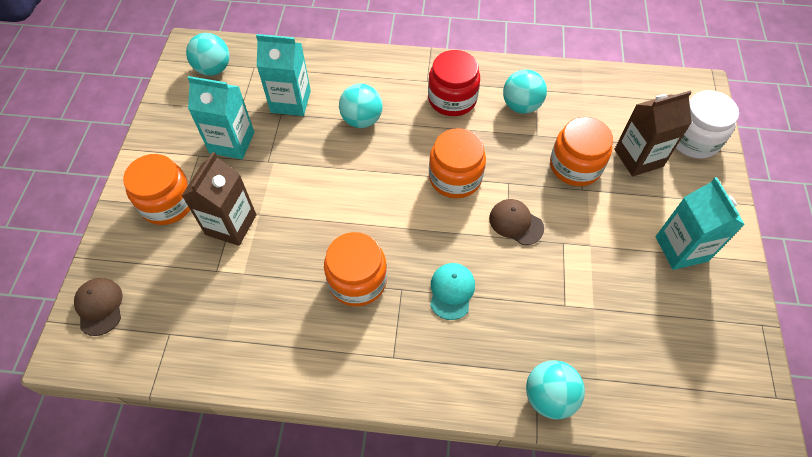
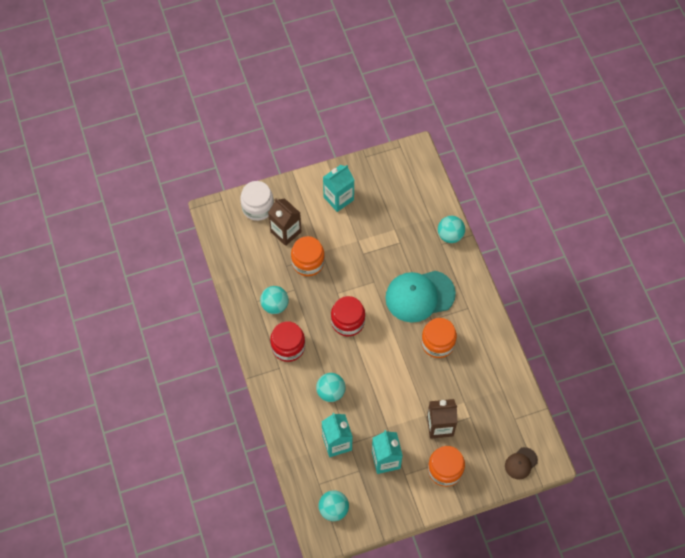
camera: 115 degrees left, 5 degrees up
(451, 291) = (419, 296): turquoise cap -> turquoise cap, size x2.09
(455, 177) = (348, 321): orange jar -> red jar
(516, 223) = (362, 280): brown cap -> none

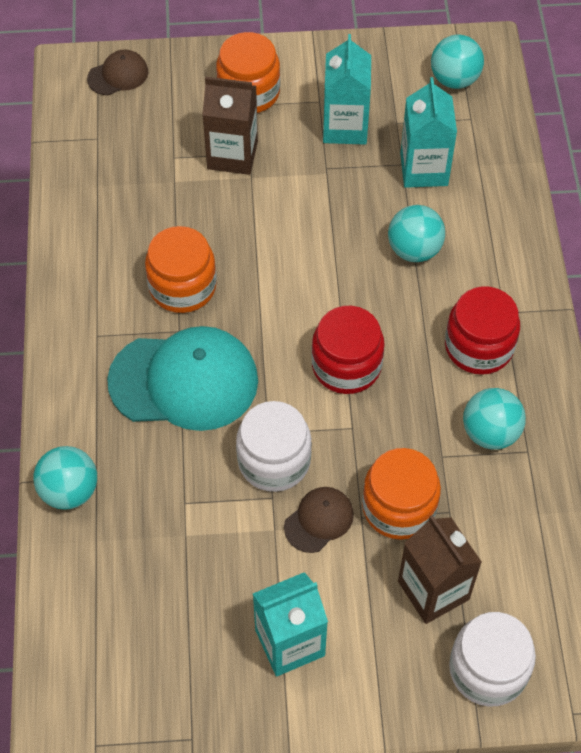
camera: 165 degrees left, 5 degrees down
(340, 248) = (319, 520): none -> brown cap
(367, 269) = (274, 460): none -> white jar

